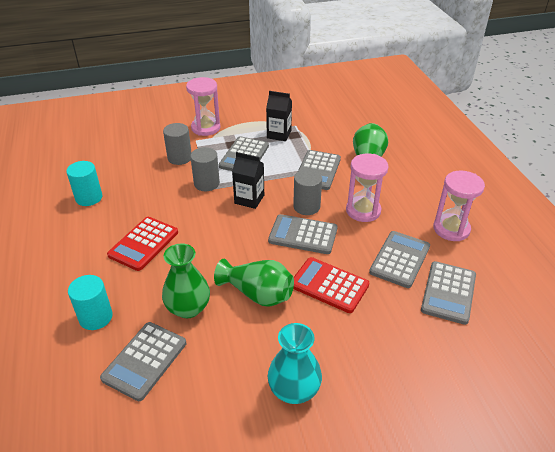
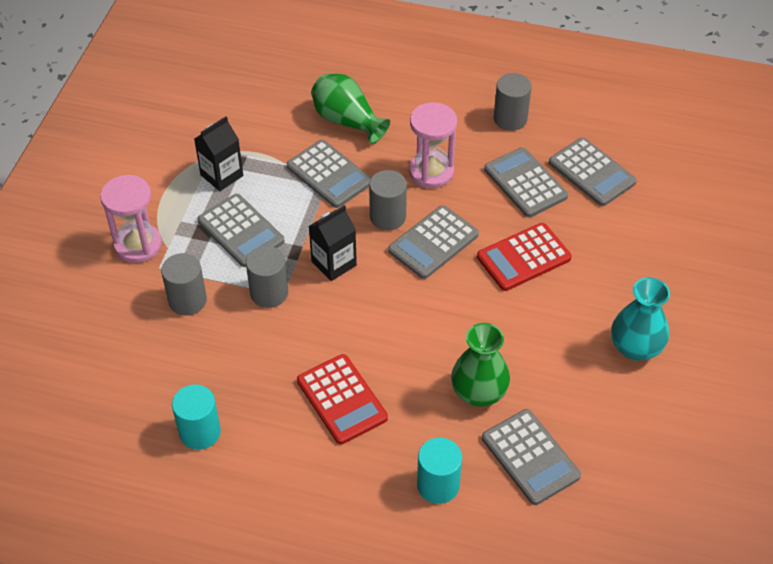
camera: 60 degrees left, 10 degrees up
(258, 294) = (497, 323): green vase -> none
(451, 229) = (510, 119): pink hourglass -> grey cylinder

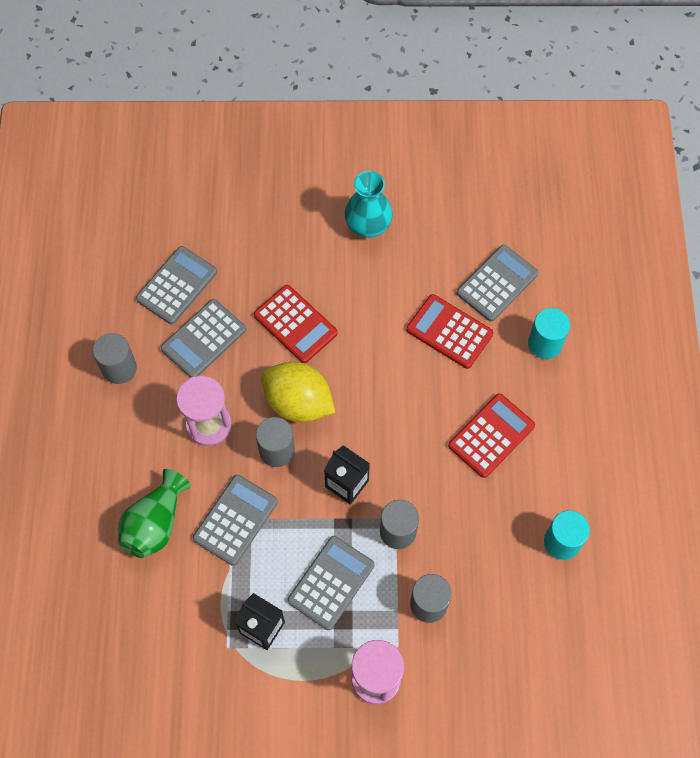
camera: 105 degrees left, 15 degrees up
(433, 243) = (298, 402): grey calculator -> yellow lemon
(479, 392) = (449, 332): green vase -> red calculator

